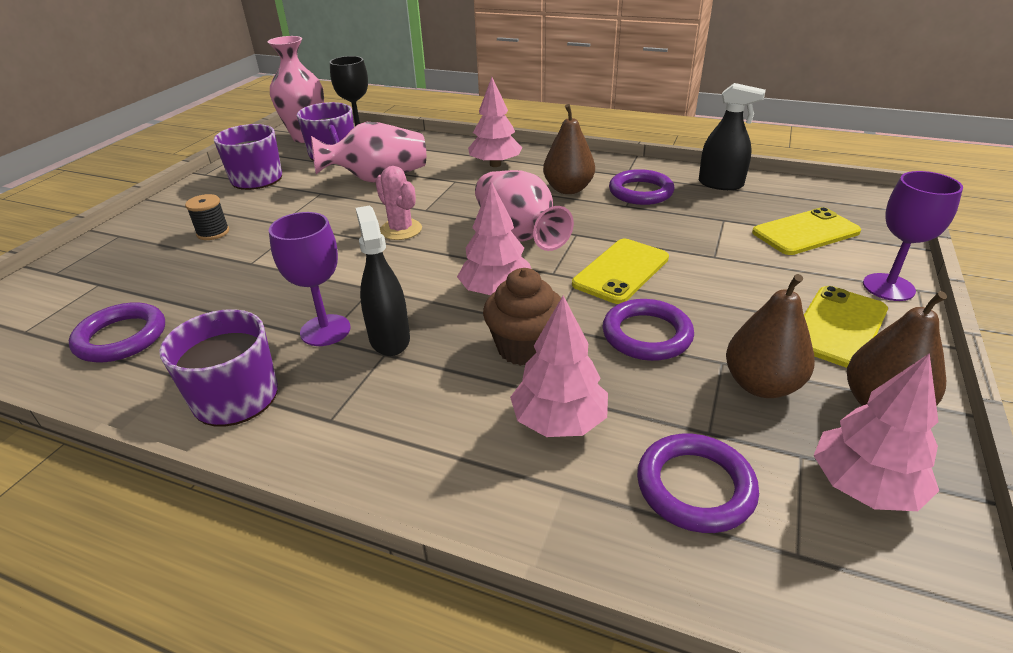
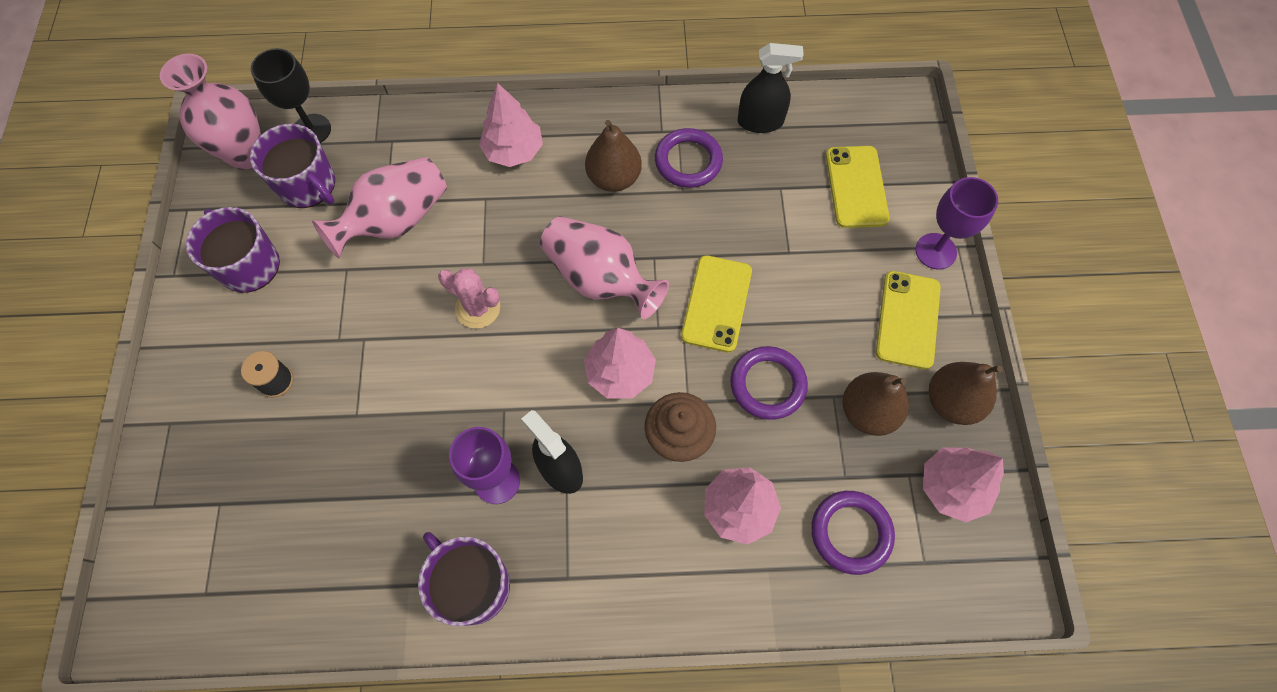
camera: 25 degrees left, 30 degrees up
(121, 337) = (312, 563): purple ring -> none
(805, 232) = (856, 187): yellow phone -> yellow phone turned 45 degrees counterclockwise

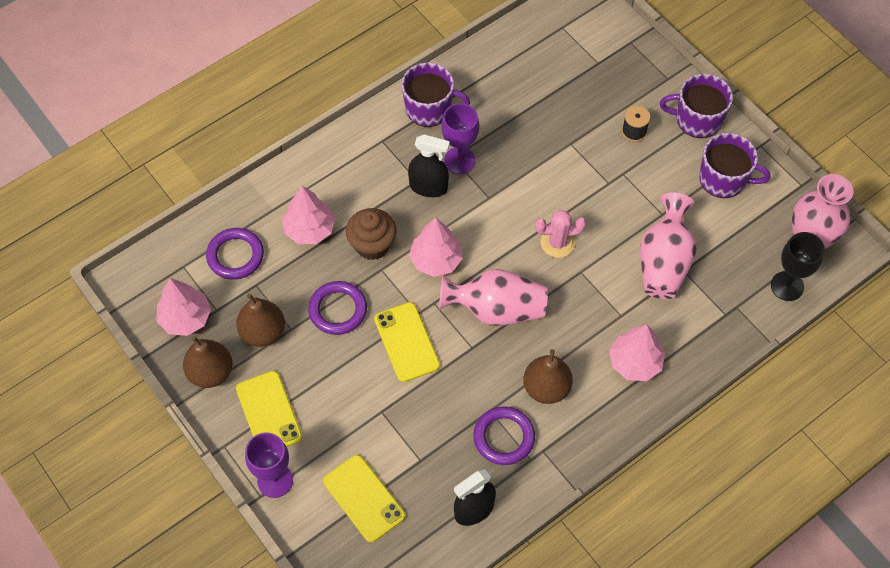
camera: 145 degrees right, 5 degrees down
(308, 185) = (745, 248): purple mug -> purple mug (697, 119)

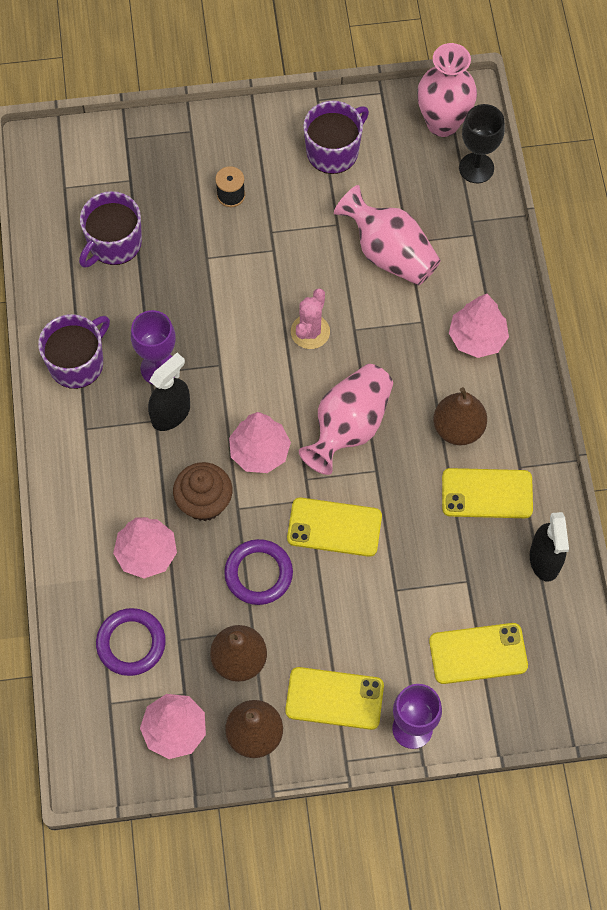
camera: 60 degrees left, 5 degrees up
(504, 437) = (487, 493): purple ring -> yellow phone
(697, 119) = (254, 134): purple mug -> purple mug (114, 243)

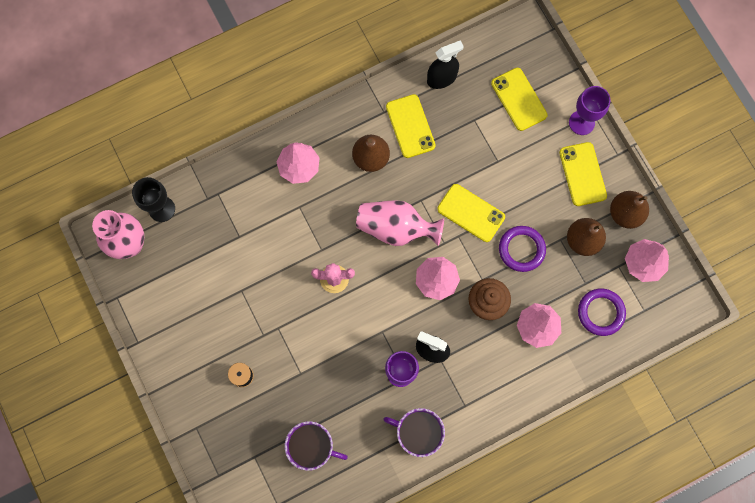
camera: 110 degrees left, 10 degrees up
(333, 151) = (180, 314): purple mug -> none
(334, 527) = (471, 213): yellow phone -> yellow phone turned 45 degrees counterclockwise
(389, 253) = (253, 246): pink vase -> none

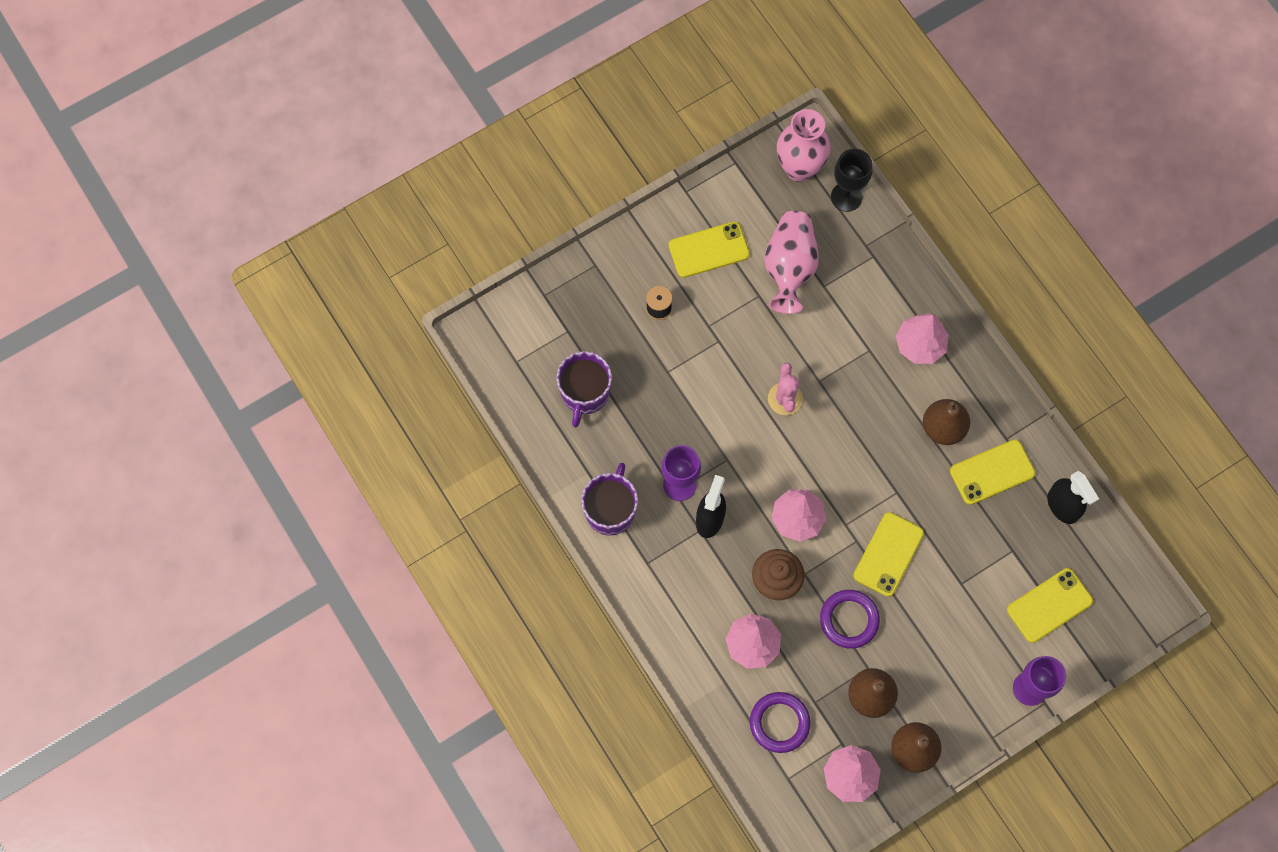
camera: 85 degrees right, 5 degrees down
(396, 228) = (857, 465): pink vase -> pink vase (789, 268)
(582, 174) = (959, 692): yellow phone -> yellow phone (709, 250)

